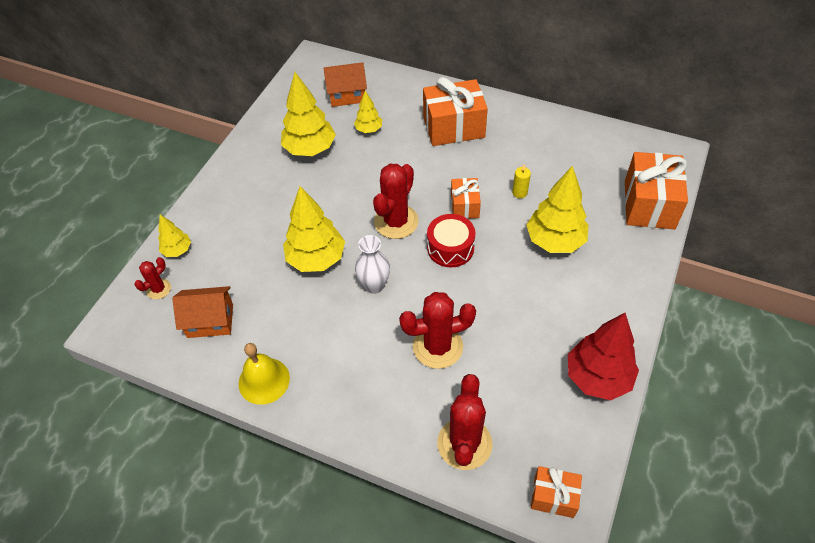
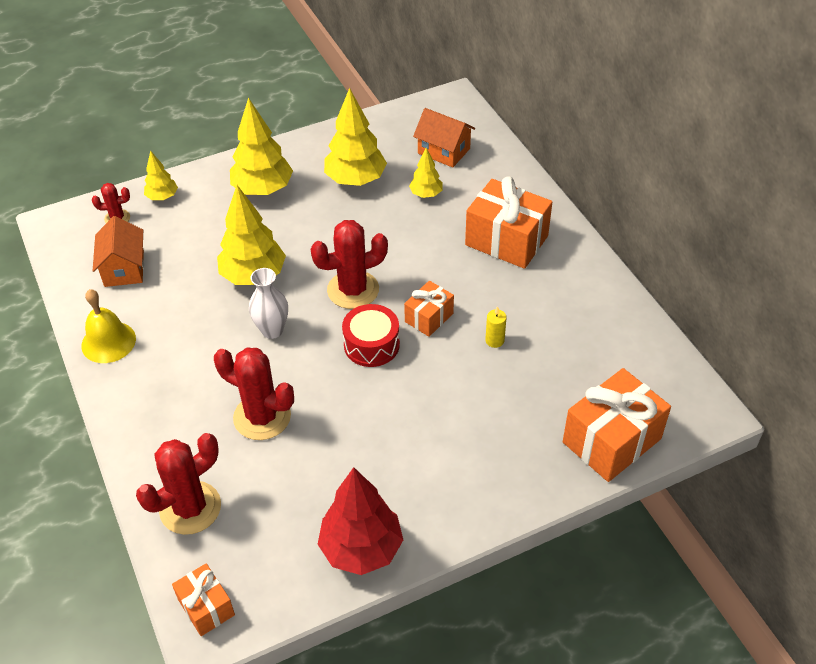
camera: 40 degrees right, 5 degrees down
(210, 321) = (124, 268): orange house -> orange house turned 45 degrees clockwise
(555, 241) = (473, 406): yellow tree -> yellow tree (263, 189)

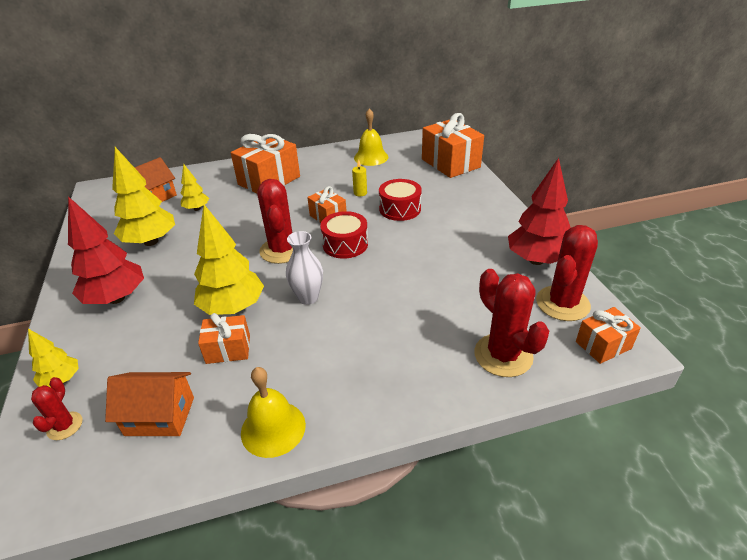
camera: 80 degrees left, 10 degrees down
(197, 288) = (228, 349): none -> orange gift
(262, 417) = (406, 307): red cactus -> red cactus (562, 303)
(263, 189) = (116, 298): yellow tree -> red tree
(461, 389) = (400, 209): none -> red drum
(603, 337) = (371, 157): none -> yellow bell

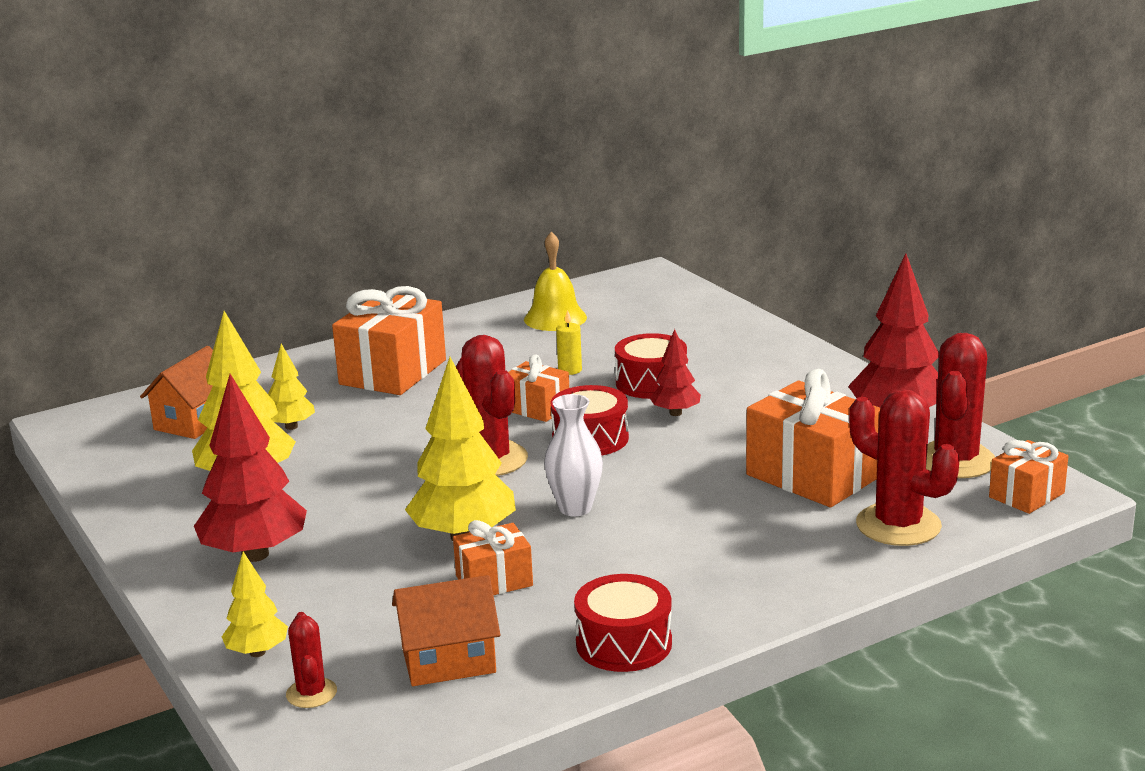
camera: 15 degrees left, 15 degrees down
(273, 428) = (624, 643): yellow bell -> red drum
(403, 233) = (675, 413): none -> red tree
(450, 163) = (700, 311): orange gift -> orange gift (813, 476)

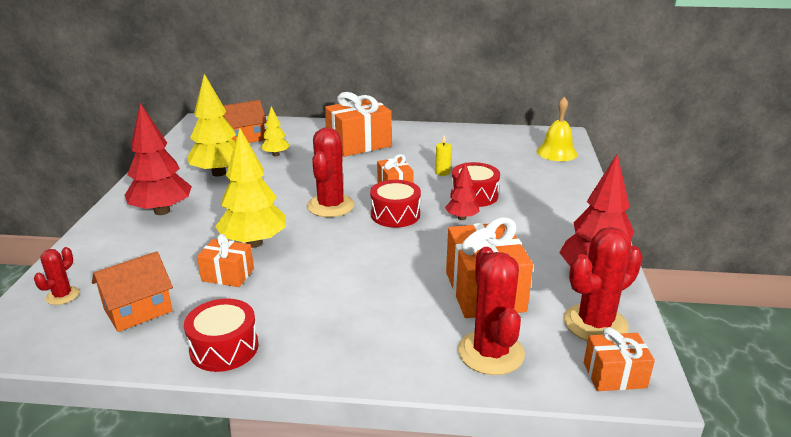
camera: 35 degrees right, 5 degrees up
(257, 652) = (81, 262): yellow tree -> none
(448, 660) = (138, 310): orange house -> orange house turned 60 degrees counterclockwise
(555, 318) = (476, 142): yellow bell -> yellow bell (556, 152)
(575, 508) = (327, 251): white vase -> none

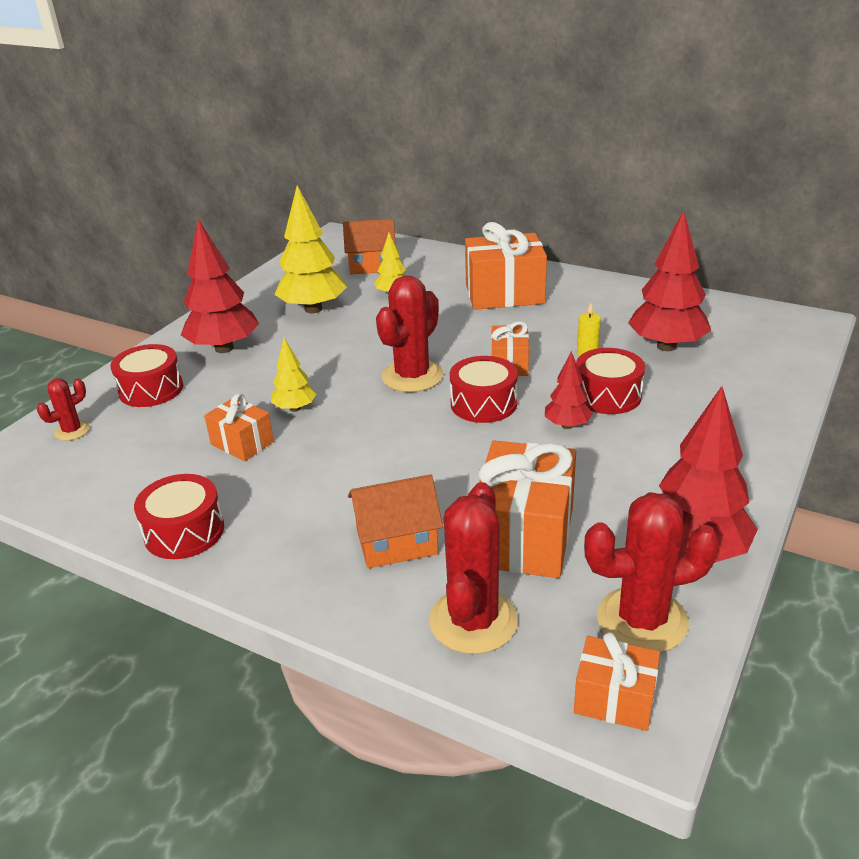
camera: 25 degrees right, 5 degrees up
(117, 251) = (151, 389): none -> red drum
(138, 310) = (130, 465): orange house -> orange house (396, 542)
(254, 243) = (295, 408): yellow tree -> yellow tree, size x0.53
(489, 160) = (666, 346): none -> red tree
(556, 152) = (778, 350): yellow bell -> none

